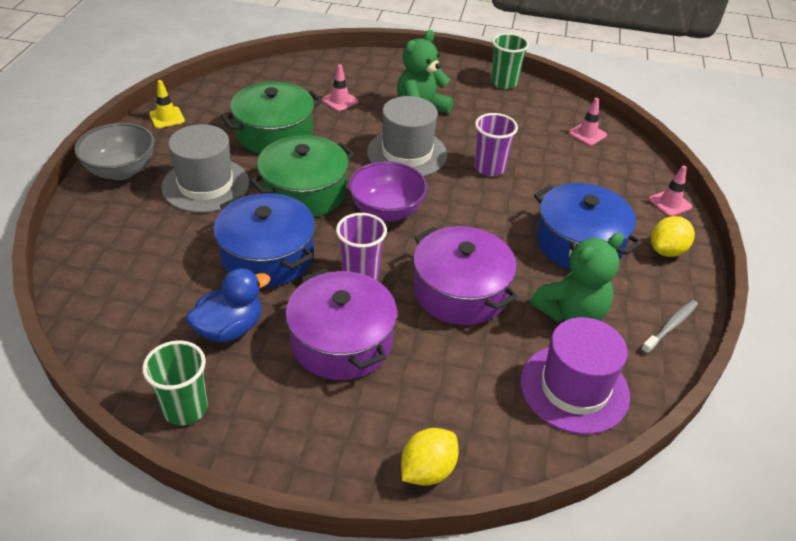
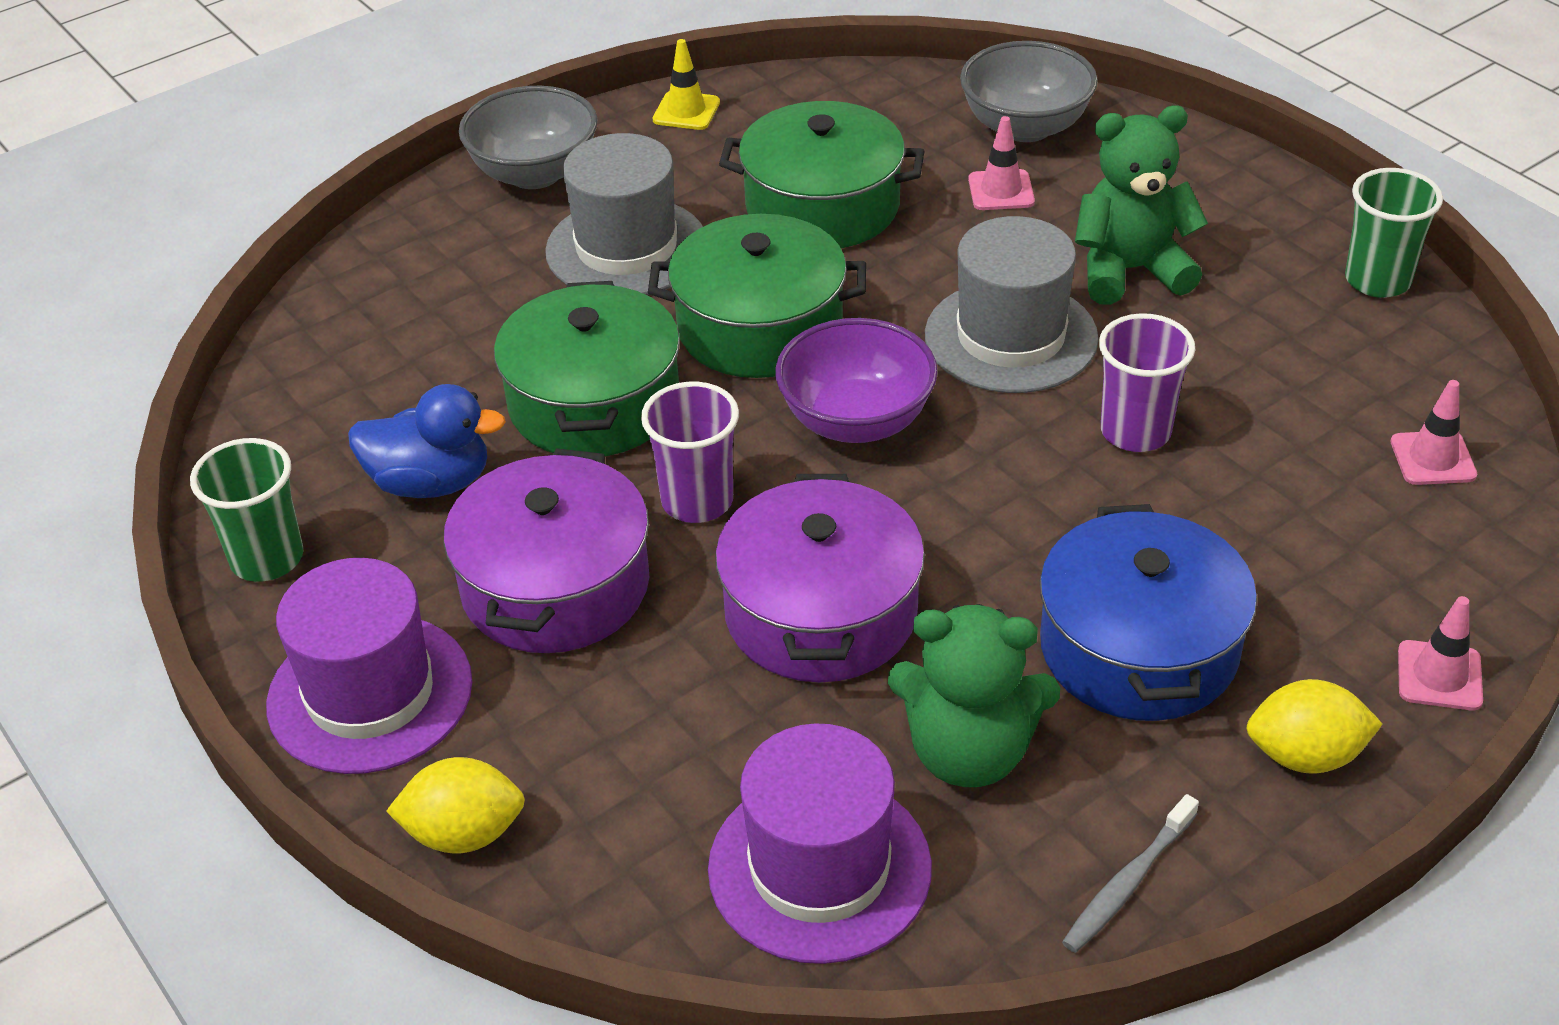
camera: 45 degrees right, 0 degrees up
(267, 256) = (594, 402): blue pot -> green pot
(312, 438) = (370, 693): none -> purple hat
(321, 74) = (1025, 127): none -> grey bowl
(670, 326) = (1127, 883): grey toothbrush -> grey toothbrush turned 135 degrees clockwise

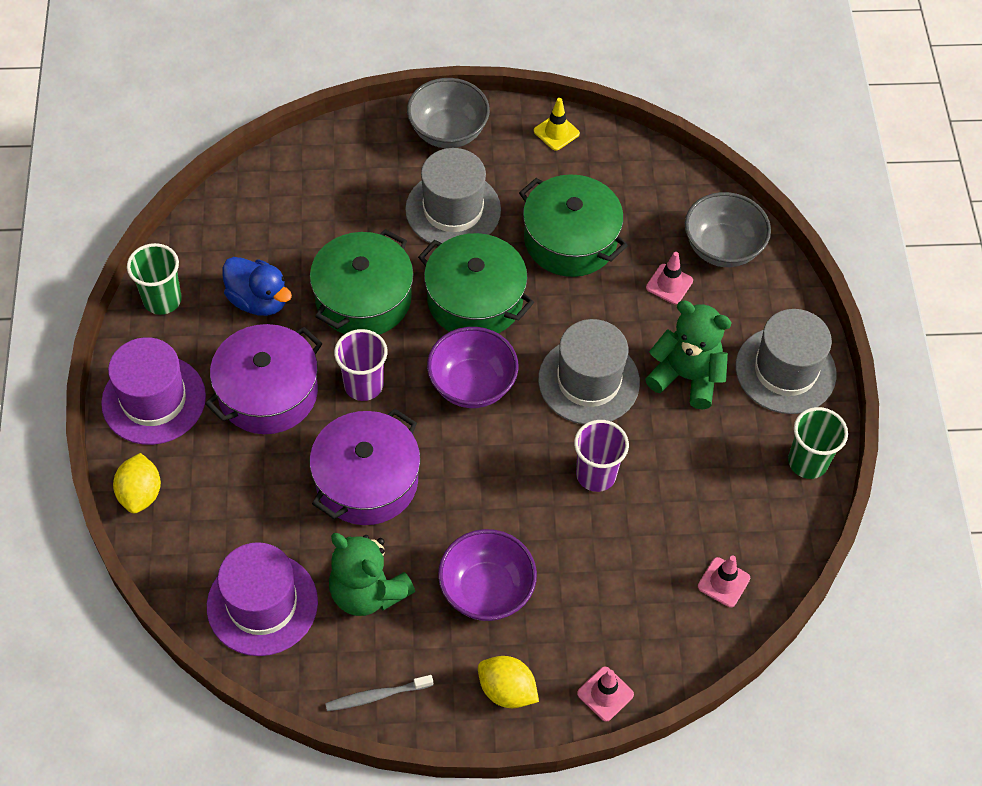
camera: 30 degrees right, 15 degrees up
(464, 833) = (140, 493): yellow lemon -> yellow lemon turned 60 degrees clockwise
(1139, 648) = (486, 590): blue pot -> purple bowl
(1241, 205) = (785, 370): none -> grey hat

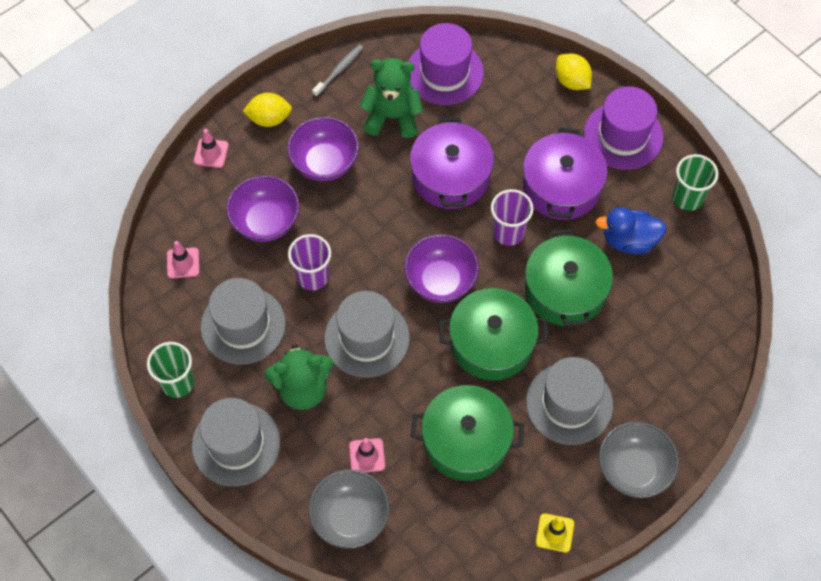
camera: 145 degrees right, 5 degrees up
(602, 567) = (265, 222): none -> purple bowl
(703, 474) = (243, 325): none -> grey hat

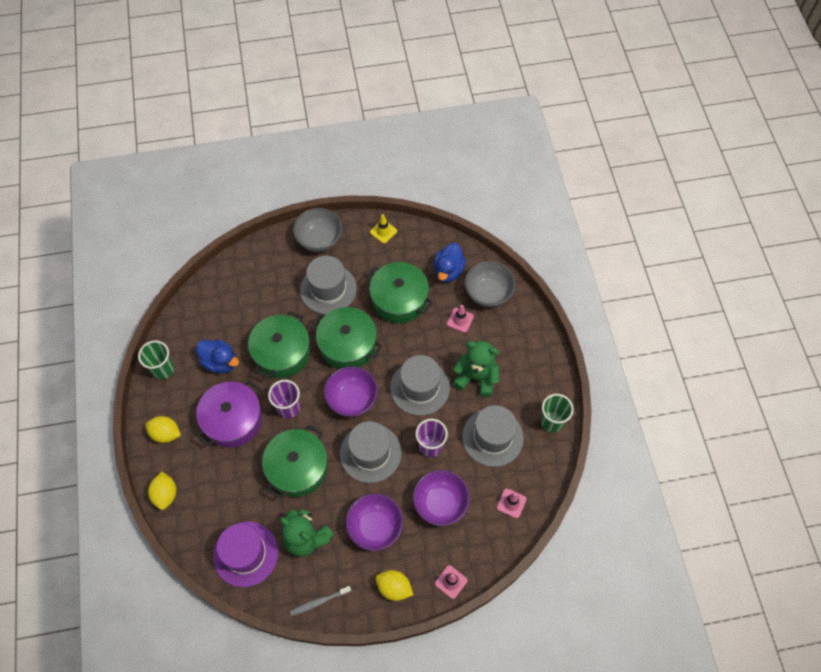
camera: 150 degrees left, 0 degrees up
(236, 444) = (533, 366): grey hat -> grey hat (370, 453)
(425, 521) = (448, 271): none -> blue duck
(450, 176) = (297, 468): purple pot -> green pot
(623, 135) = (166, 434): purple hat -> yellow lemon

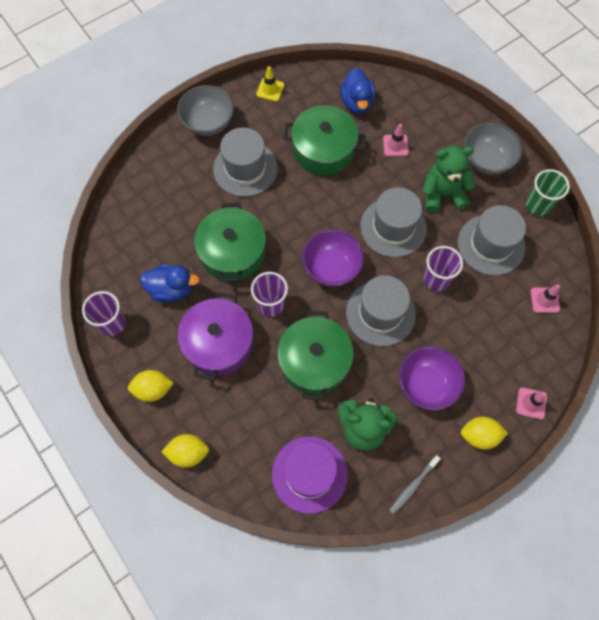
camera: 25 degrees left, 5 degrees up
(163, 369) = (112, 323): green cup -> purple cup
(165, 494) = (188, 453): yellow lemon -> yellow lemon turned 60 degrees counterclockwise
(347, 345) = (296, 216): green pot -> none
(440, 503) = (477, 331): purple bowl -> none
(488, 293) = (408, 108): grey bowl -> grey bowl (486, 160)

